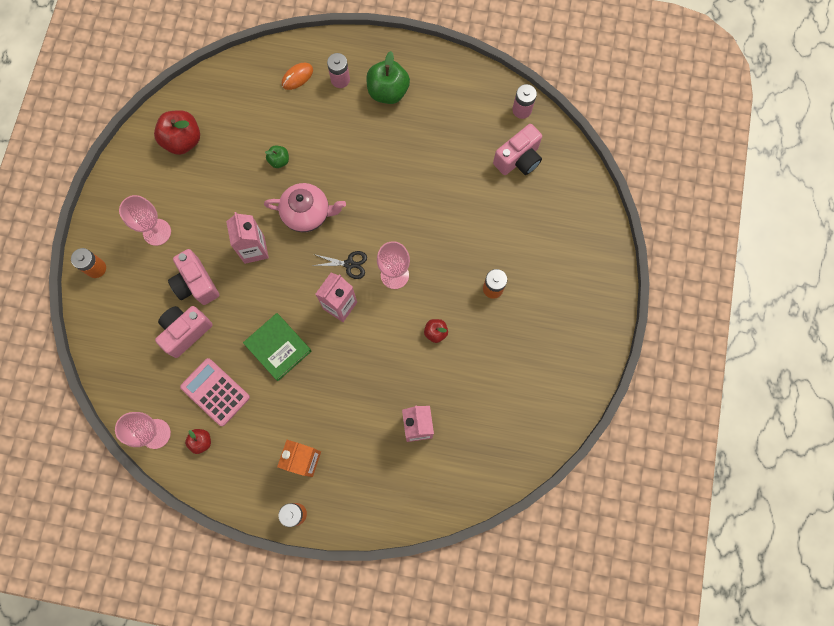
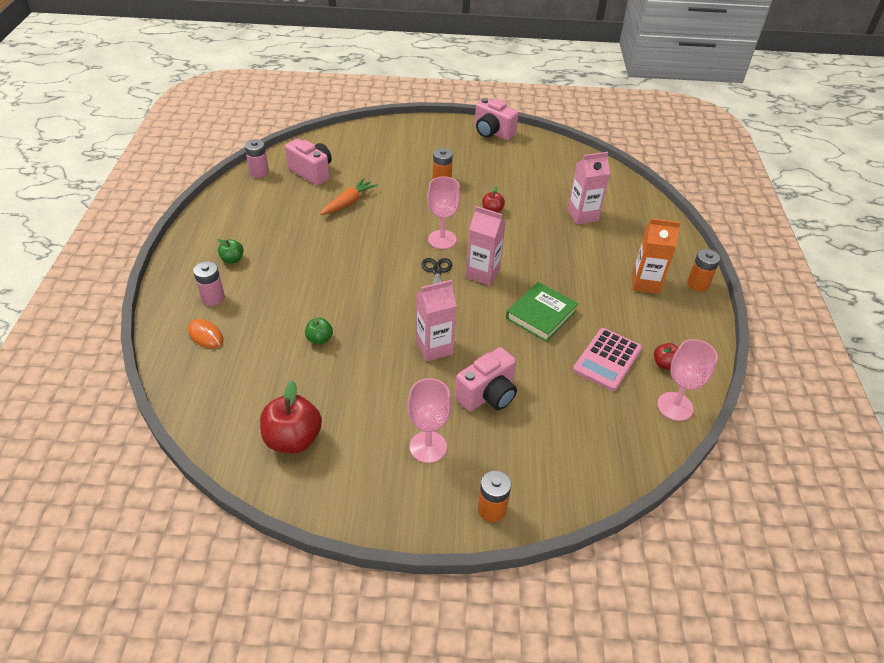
camera: 100 degrees left, 30 degrees down
(186, 332) = (548, 396): pink camera -> pink camera (492, 133)
(307, 213) = (384, 308): pink teapot -> none
(388, 92) = (232, 259): green apple -> green apple, size x0.52
(463, 192) = (348, 202): none -> orange carrot

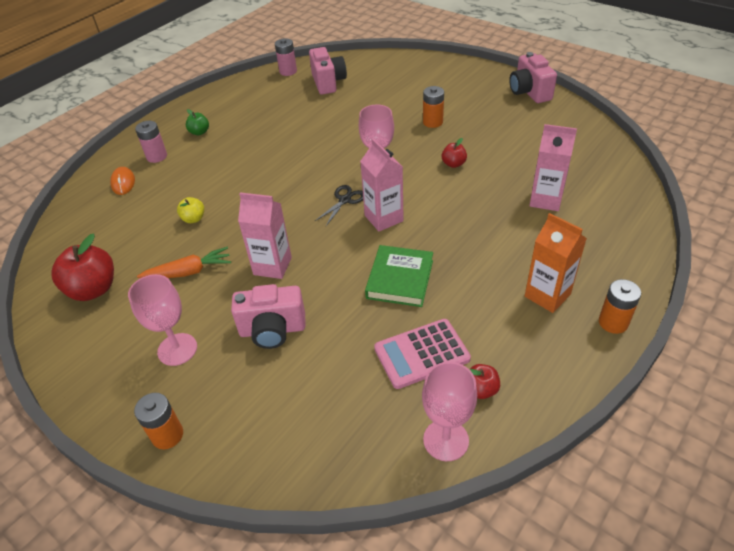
camera: 40 degrees right, 0 degrees up
(319, 339) = (194, 219): green apple -> yellow apple
(348, 202) = (332, 116): orange carrot -> orange carrot (189, 272)
(541, 315) = (400, 279): green book -> green book turned 60 degrees counterclockwise

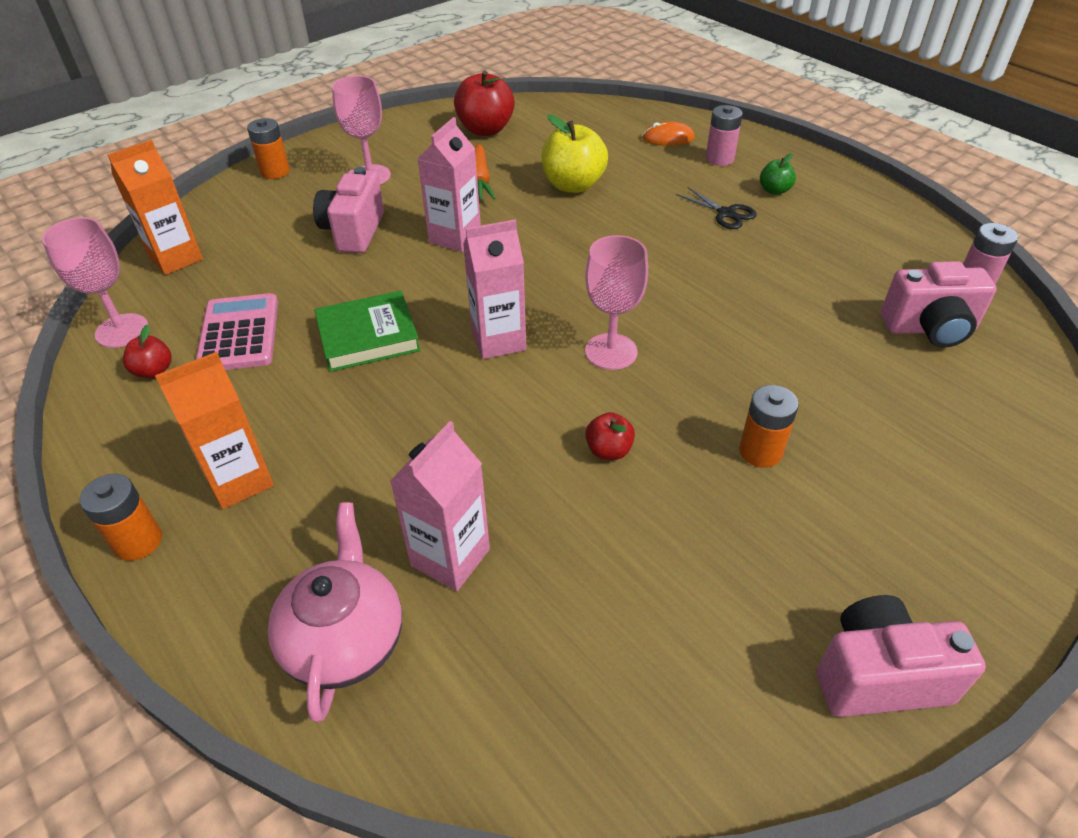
camera: 100 degrees right, 0 degrees up
(194, 219) = (573, 185): yellow apple -> yellow apple, size x1.93
(335, 452) = (176, 258): none -> orange carton
(344, 200) = (558, 308): black scissors -> black scissors (726, 213)
(400, 279) = (368, 336): green book -> green book turned 45 degrees counterclockwise
(608, 220) = (345, 639): none -> pink teapot

